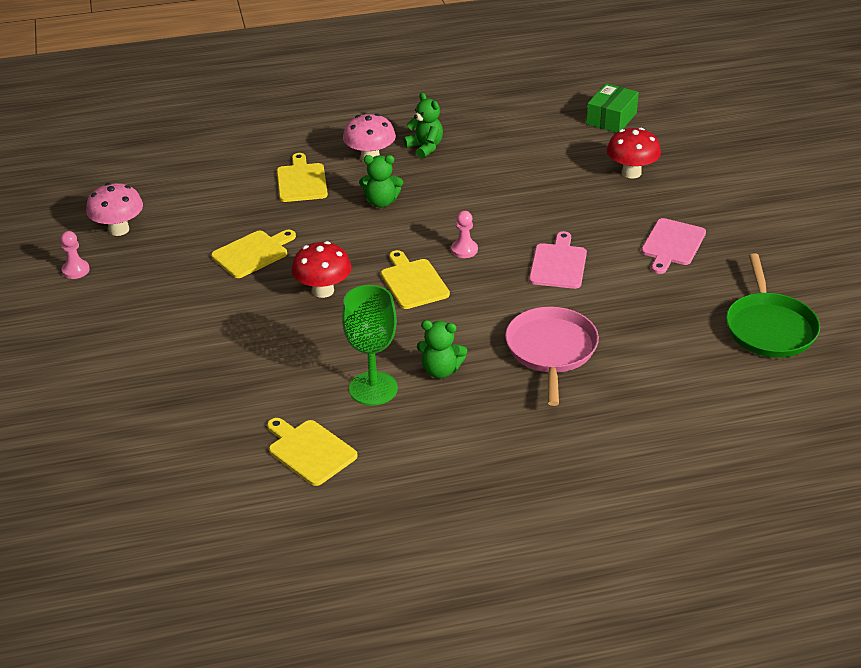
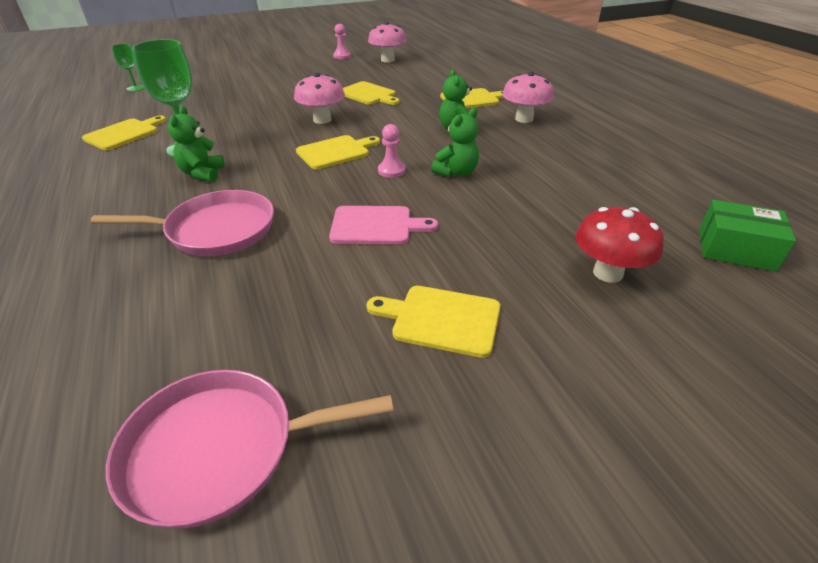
camera: 80 degrees right, 0 degrees up
(125, 474) = (135, 88): none -> green goblet
(323, 291) = (322, 120): red mushroom -> pink mushroom
(425, 147) = (560, 139): green teddy bear -> green teddy bear (456, 173)
(672, 244) = (441, 319): pink cutting board -> yellow cutting board
(769, 327) = (220, 449): green pan -> pink pan

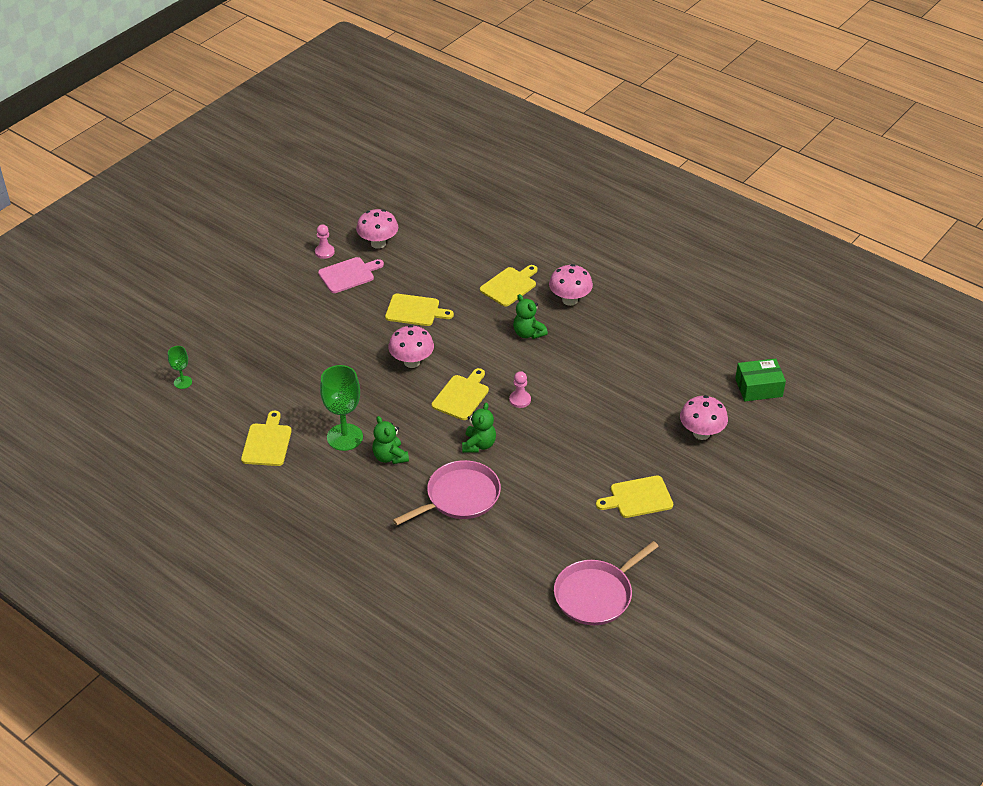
camera: 30 degrees left, 5 degrees up
(376, 225) = (553, 452): pink cutting board -> pink cutting board (348, 274)
(456, 173) = (565, 384): green teddy bear -> green teddy bear (479, 445)
(607, 273) = (701, 433): red mushroom -> pink mushroom

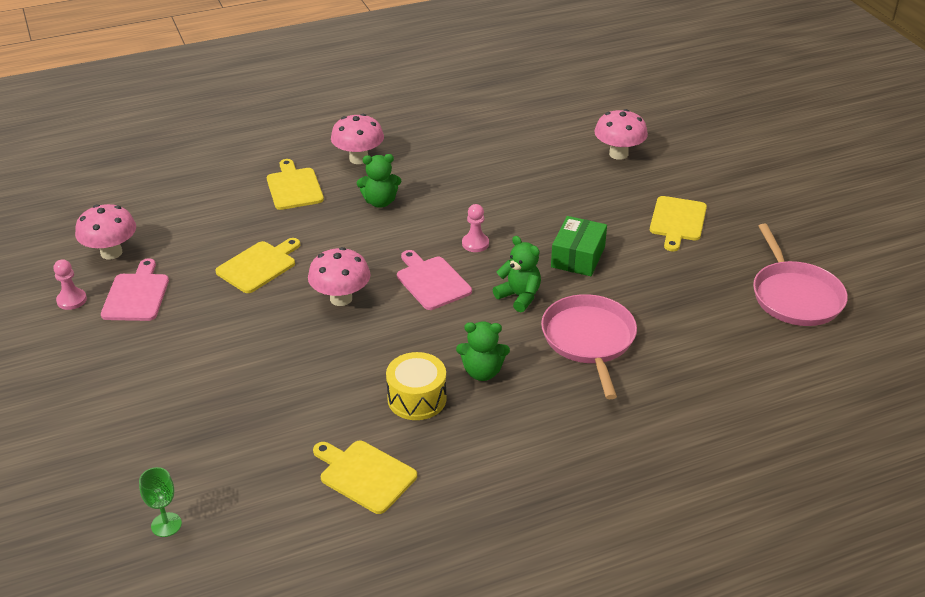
camera: 60 degrees left, 5 degrees down
(345, 437) = (417, 398): green goblet -> yellow drum
(461, 396) = (431, 281): yellow cutting board -> pink cutting board
(758, 387) = (585, 103): green box -> green box (578, 257)

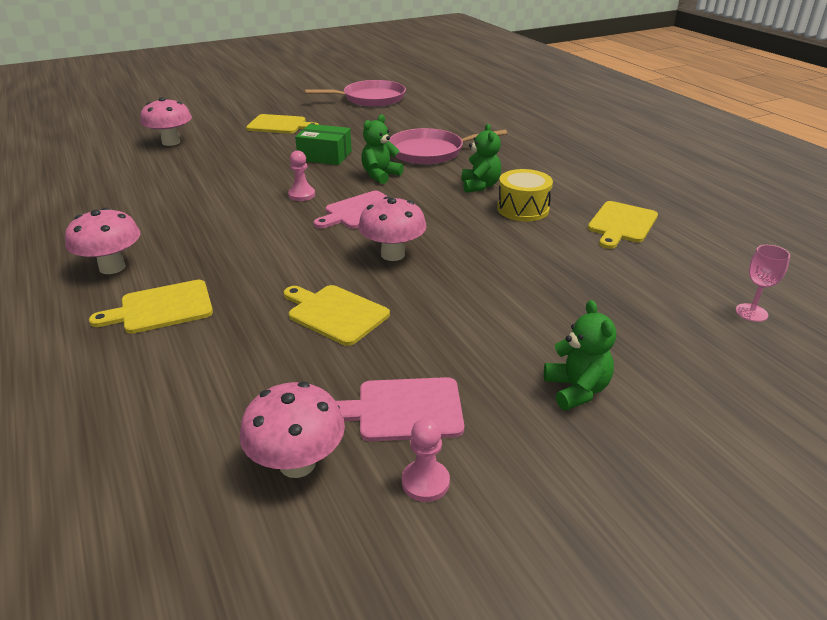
camera: 95 degrees left, 5 degrees down
(166, 525) = (751, 312): green goblet -> pink goblet
(380, 202) = (215, 246): green teddy bear -> green teddy bear (576, 390)

